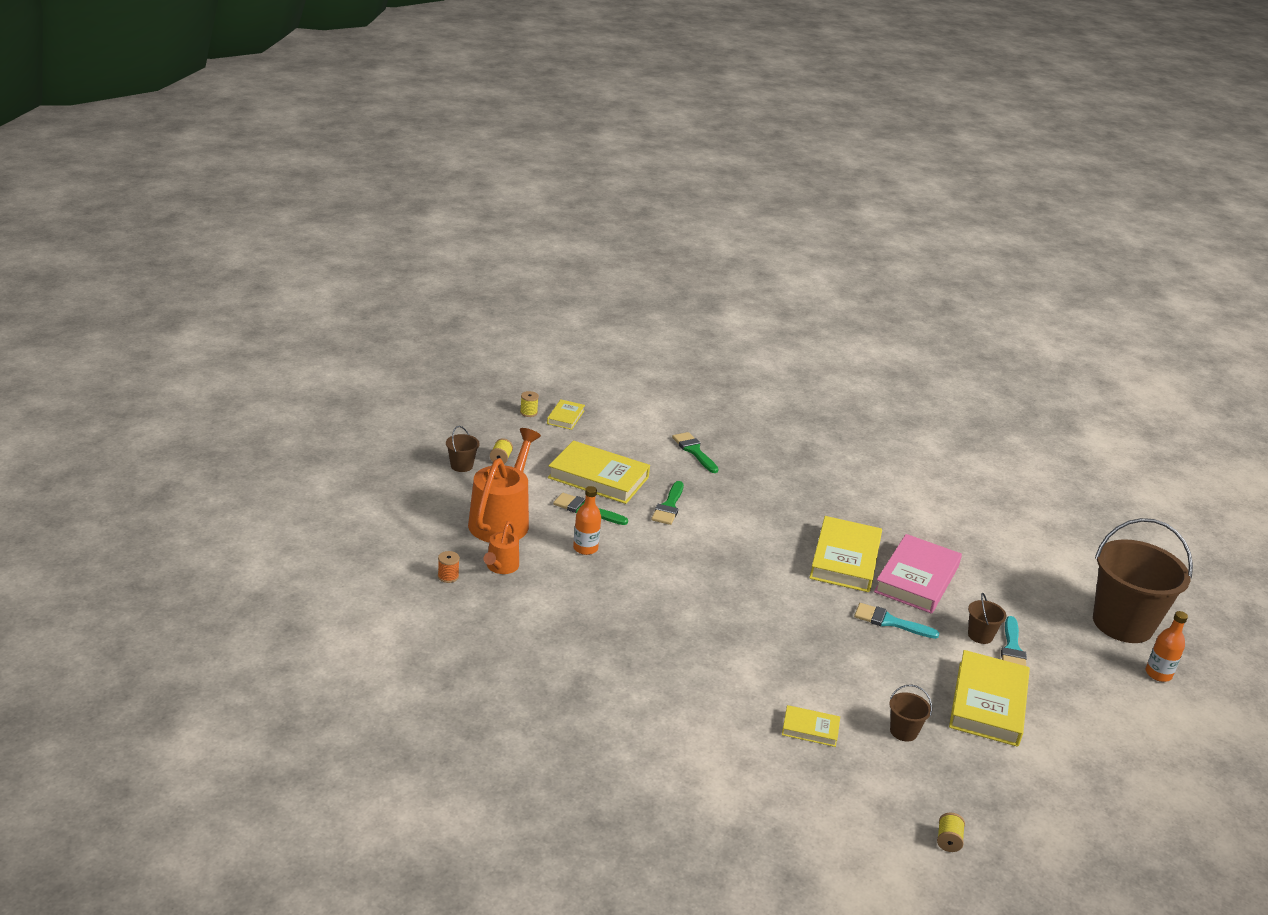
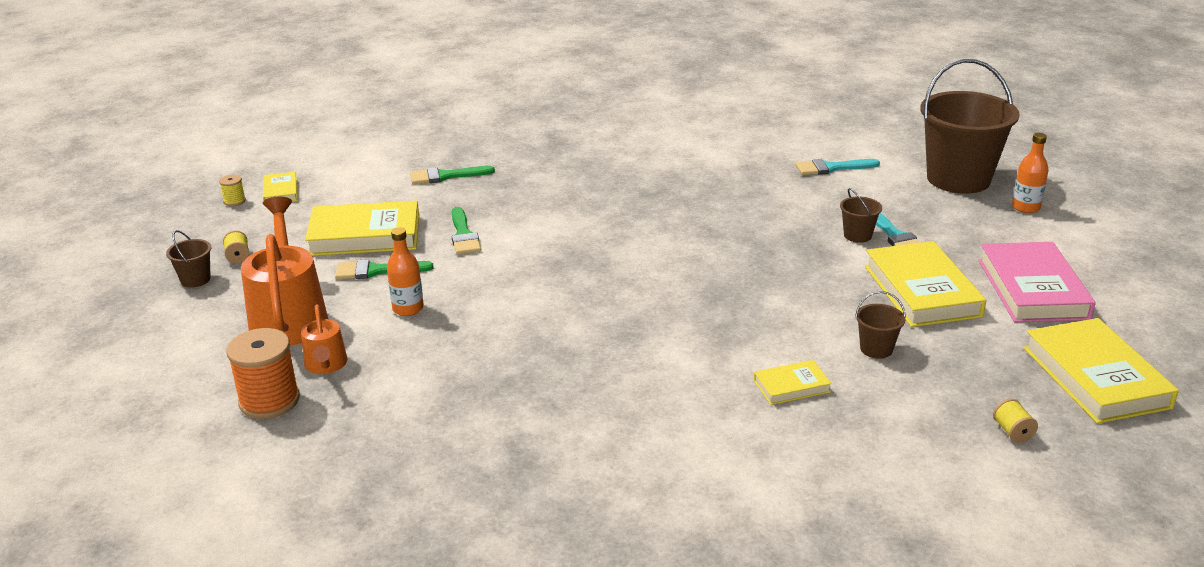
camera: 25 degrees left, 0 degrees up
(448, 576) = (269, 401): orange spool -> orange spool, size x2.11
(694, 451) = (446, 176): green brush -> green brush turned 45 degrees counterclockwise
(845, 559) = (678, 218): yellow book -> yellow book (1095, 377)
(890, 622) = (770, 256): turquoise brush -> turquoise brush (832, 168)
(916, 579) = (757, 210): pink book -> pink book (1032, 289)

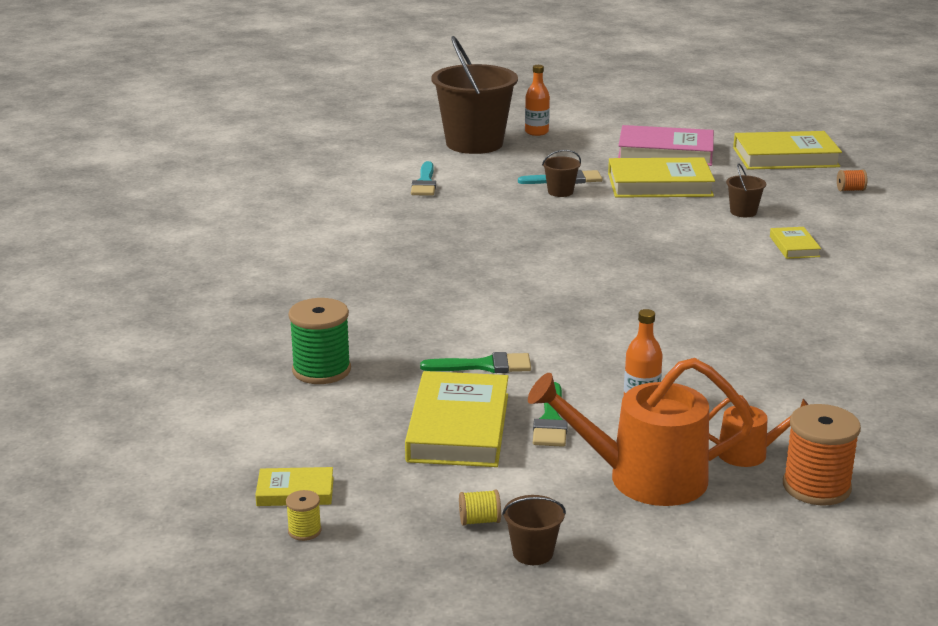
camera: 80 degrees left, 5 degrees down
(446, 176) = (321, 370): green brush -> green spool
(1012, 432) = (850, 190): yellow spool -> orange spool

